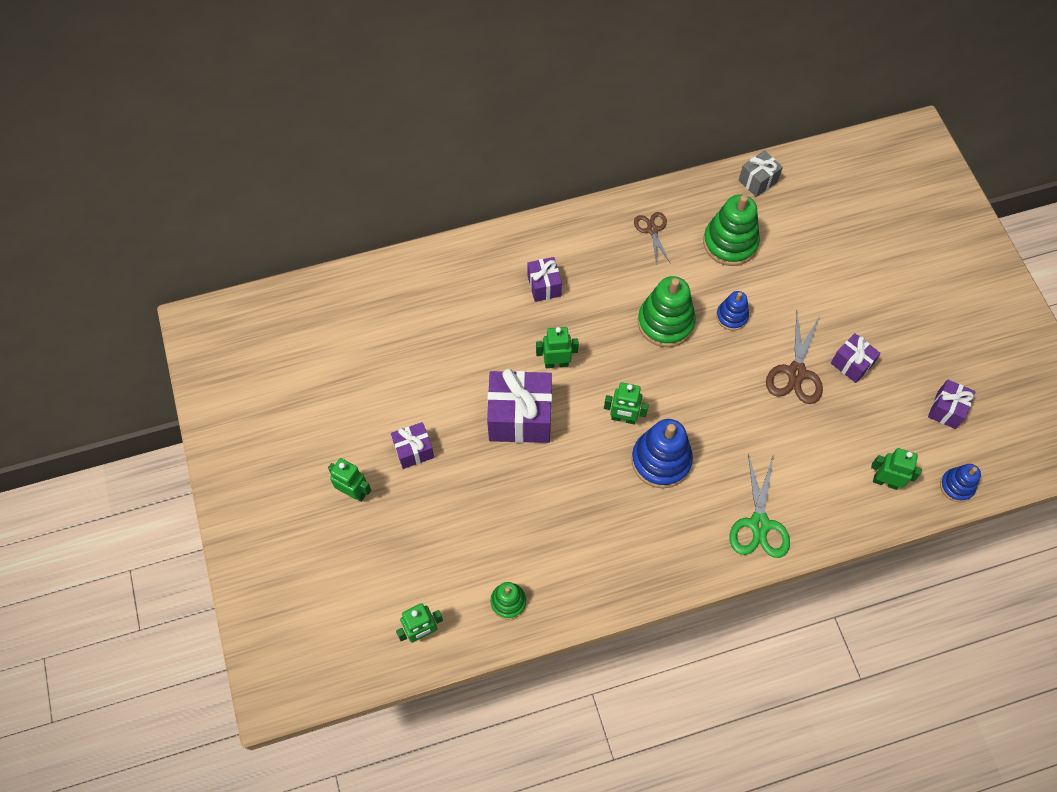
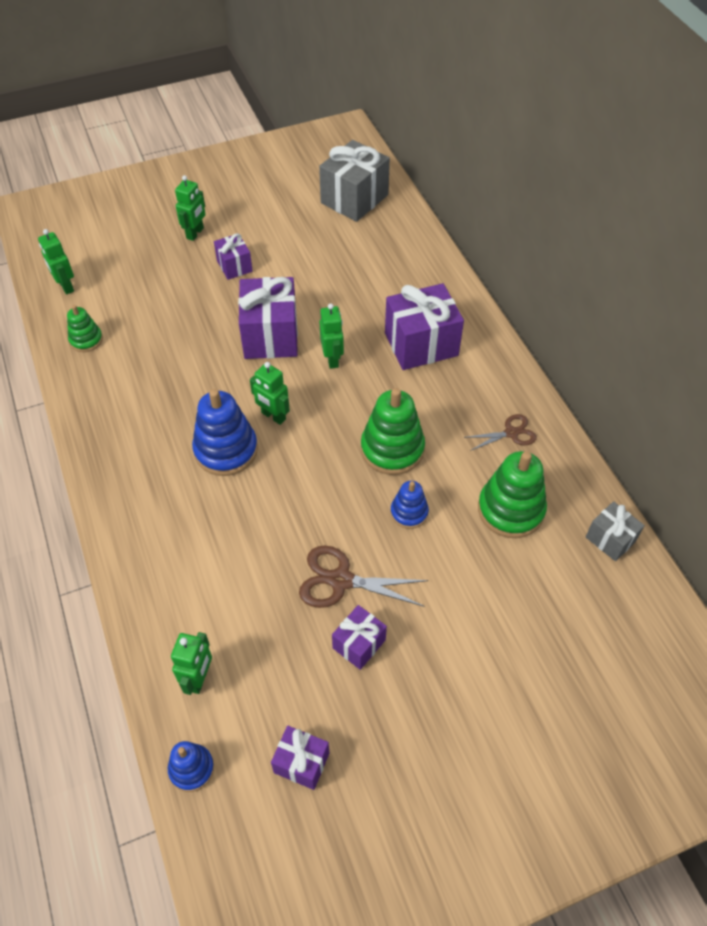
camera: 85 degrees right, 10 degrees down
(324, 326) = (354, 199): none -> grey gift
(544, 286) = (421, 344): purple gift -> purple gift, size x1.84
(623, 418) = (273, 416): green robot -> green robot turned 60 degrees counterclockwise
(759, 524) = (150, 541): green scissors -> none

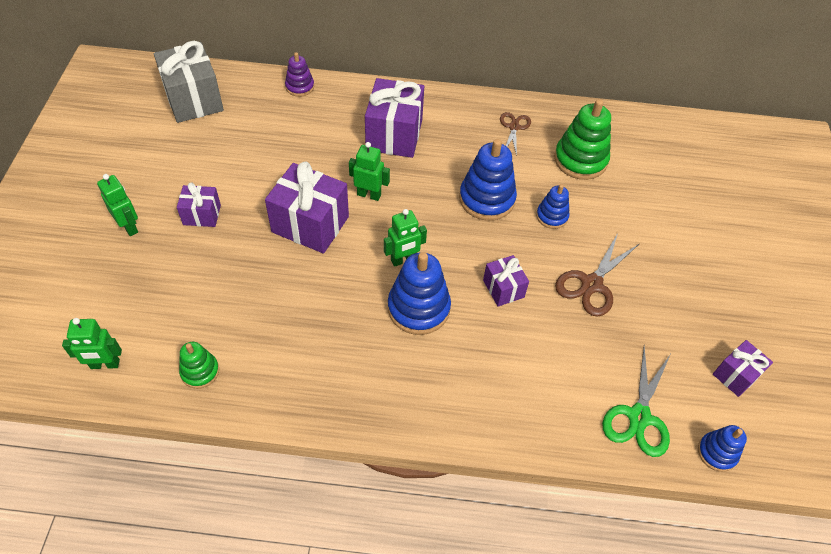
camera: 65 degrees left, 0 degrees up
(199, 678) = (639, 417): green robot -> green scissors
(359, 644) = (652, 297): purple gift -> purple gift (503, 288)
(392, 449) = (487, 199): green stacking toy -> blue stacking toy
(427, 253) = (300, 87): none -> purple stacking toy
(610, 539) = (630, 123): grey gift -> none

